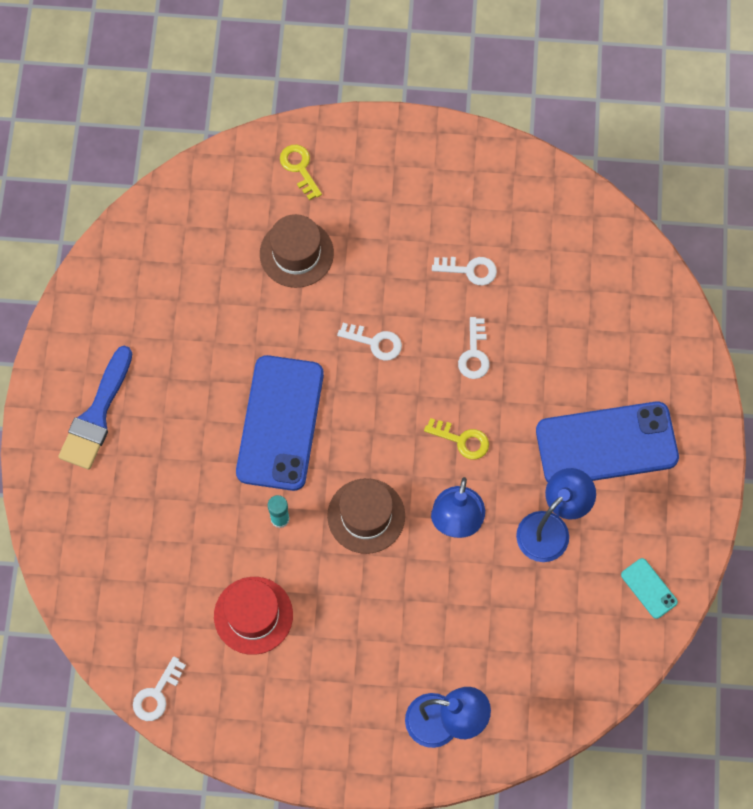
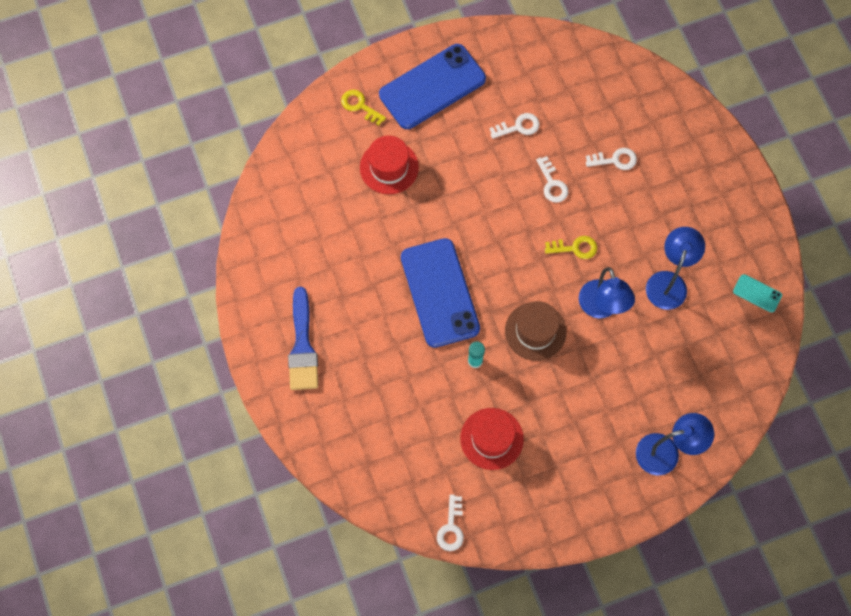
camera: 25 degrees left, 0 degrees up
(296, 253) = (389, 167): brown hat -> red hat
(375, 342) = (478, 206): white key -> white key (615, 160)
(606, 444) = (676, 206): blue phone -> blue phone (432, 87)

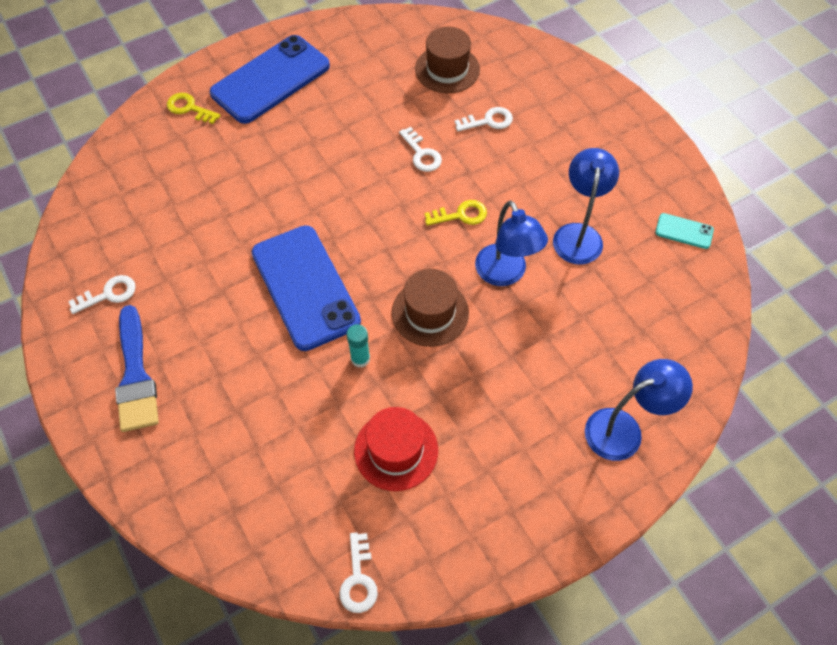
camera: 10 degrees left, 10 degrees down
(389, 167) = (229, 163): red hat -> none
(518, 127) = (373, 104): white key -> white key (109, 294)
(588, 100) = (447, 69): none -> brown hat

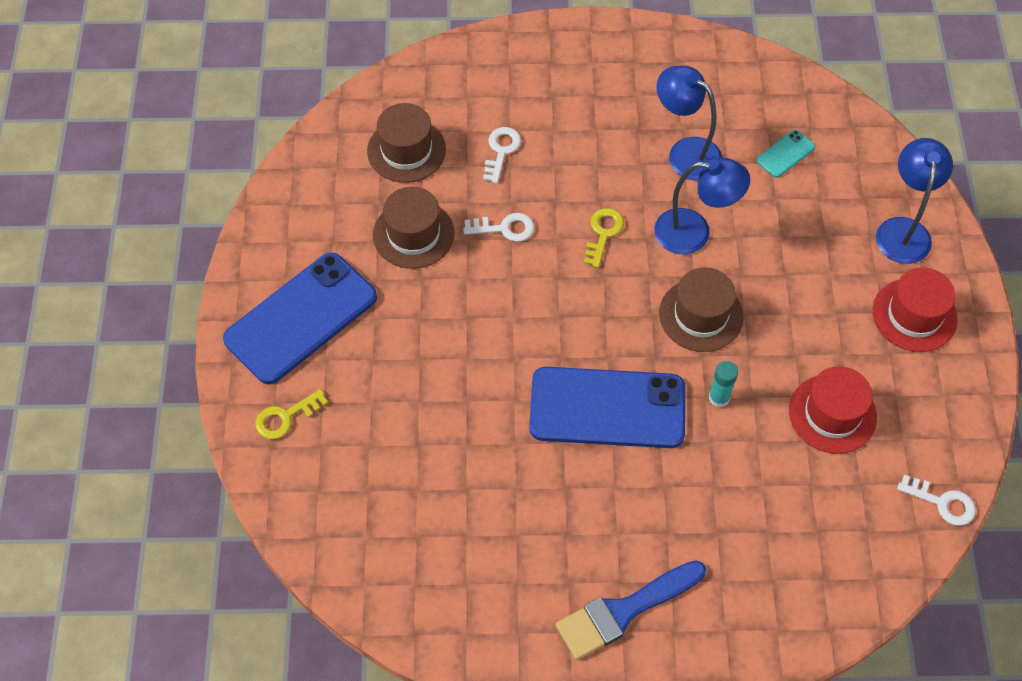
camera: 60 degrees left, 0 degrees up
(109, 294) = (502, 600): white key -> none
(135, 376) = (624, 611): blue brush -> blue brush turned 135 degrees clockwise
(270, 79) = (301, 318): blue phone -> blue phone turned 60 degrees clockwise
(379, 105) = (413, 234): none -> brown hat
(539, 476) = (914, 315): none -> red hat
(684, 231) = (731, 73): turquoise phone -> turquoise phone (785, 154)

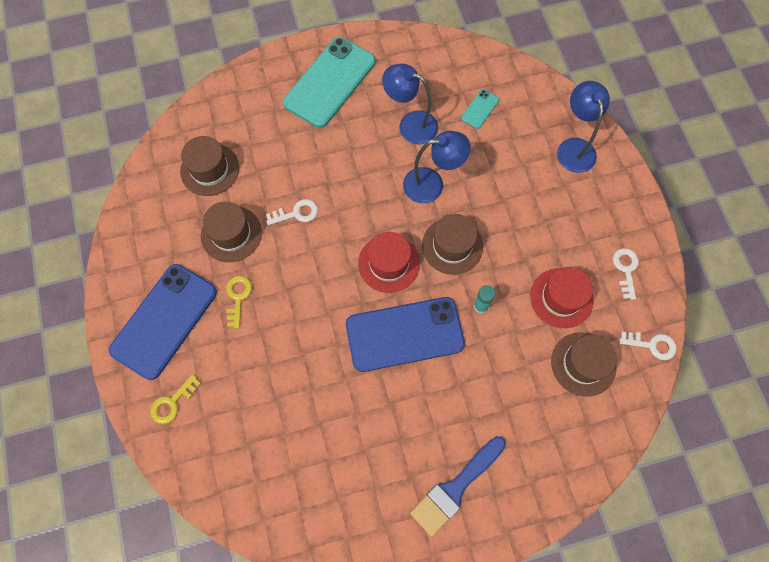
camera: 15 degrees left, 10 degrees up
(501, 151) = (279, 154): white key -> white key (625, 269)
(591, 78) = (330, 82): none -> turquoise phone
(603, 233) = (368, 200): yellow key -> yellow key (238, 297)
(839, 503) = (583, 364): none -> brown hat
(914, 315) = (598, 209): red hat -> red hat (389, 263)

